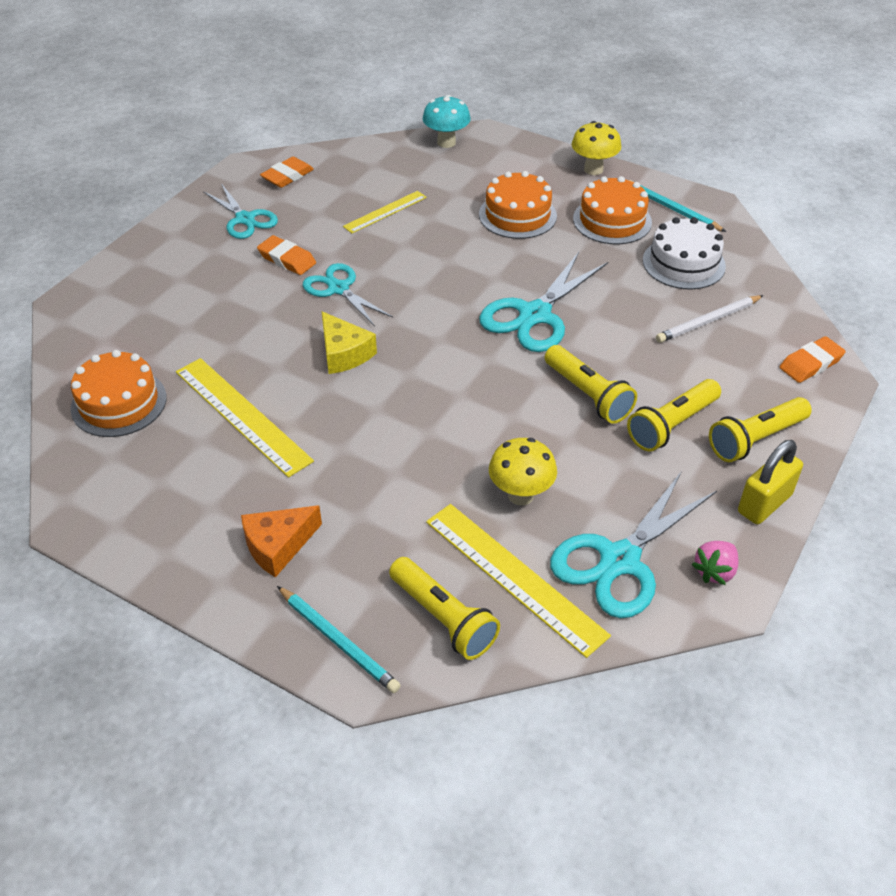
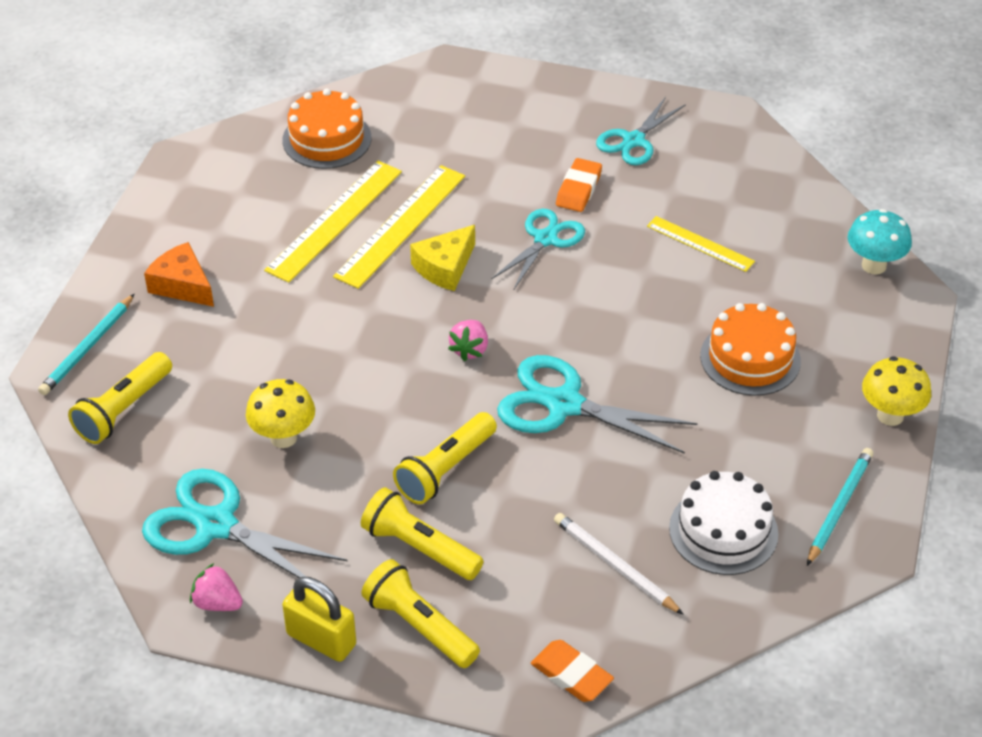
camera: 75 degrees right, 0 degrees up
(287, 176) = (729, 151): orange eraser -> none
(453, 356) = (470, 349): none -> pink strawberry
(514, 577) = (179, 450): yellow ruler -> yellow ruler (400, 225)
(612, 220) = (782, 449): orange cake -> none

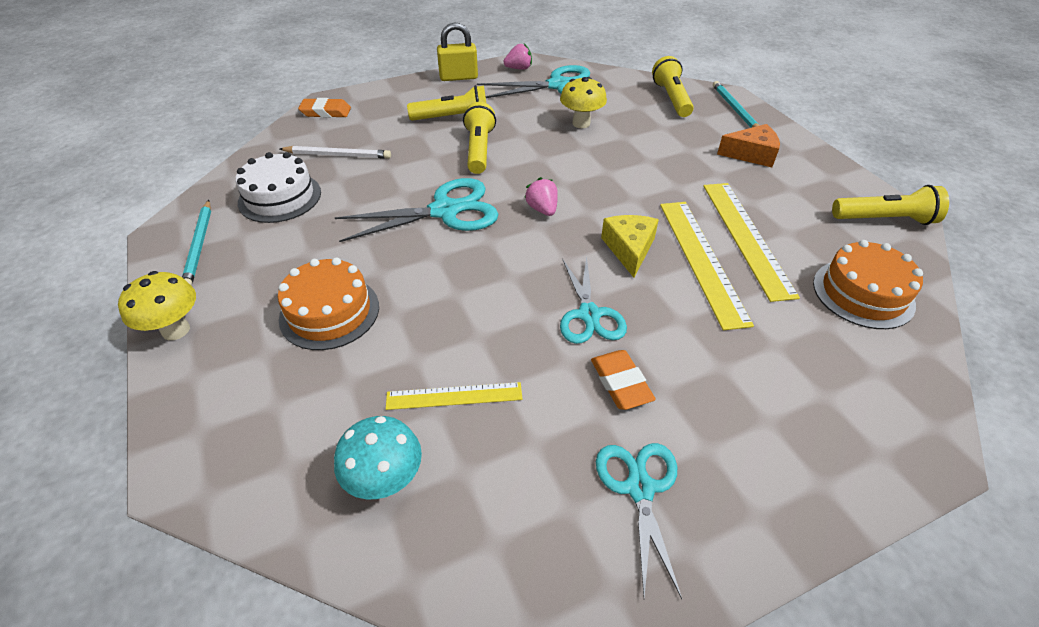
camera: 140 degrees right, 0 degrees up
(419, 626) = (419, 97): yellow flashlight -> yellow flashlight (884, 219)
(874, 265) = (247, 489): turquoise mushroom -> turquoise mushroom (386, 481)

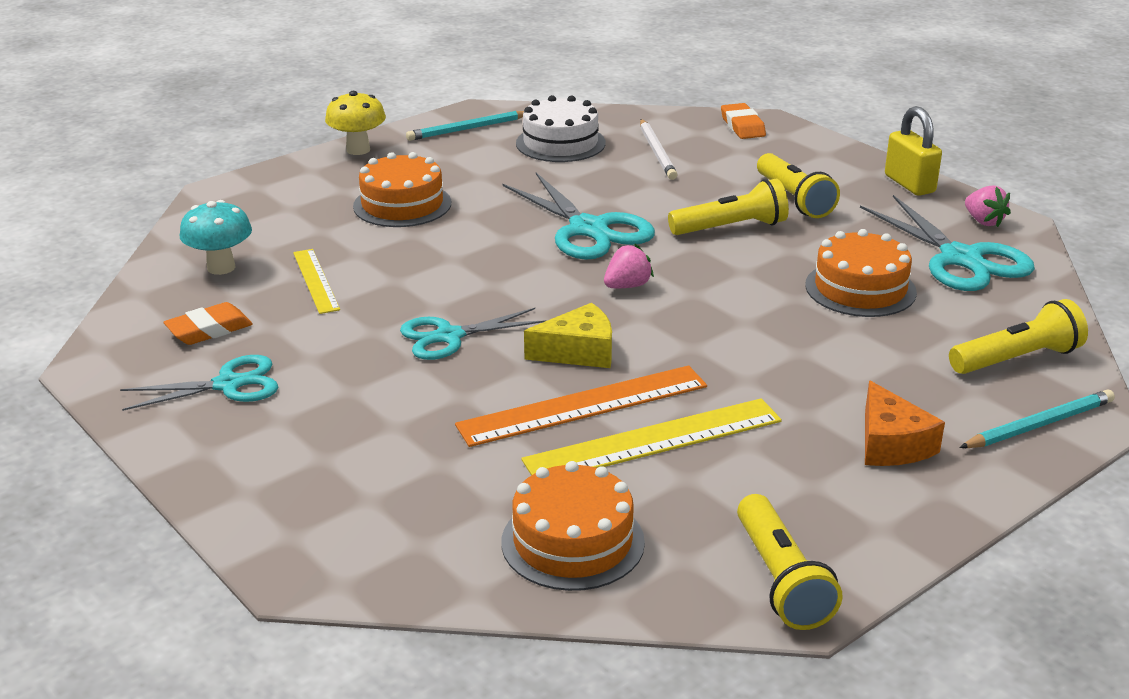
camera: 75 degrees right, 15 degrees down
(581, 123) = (860, 288): yellow mushroom -> orange cake
(620, 383) = (354, 364): orange eraser -> orange eraser (209, 329)
(701, 260) = (583, 405): yellow ruler -> orange ruler

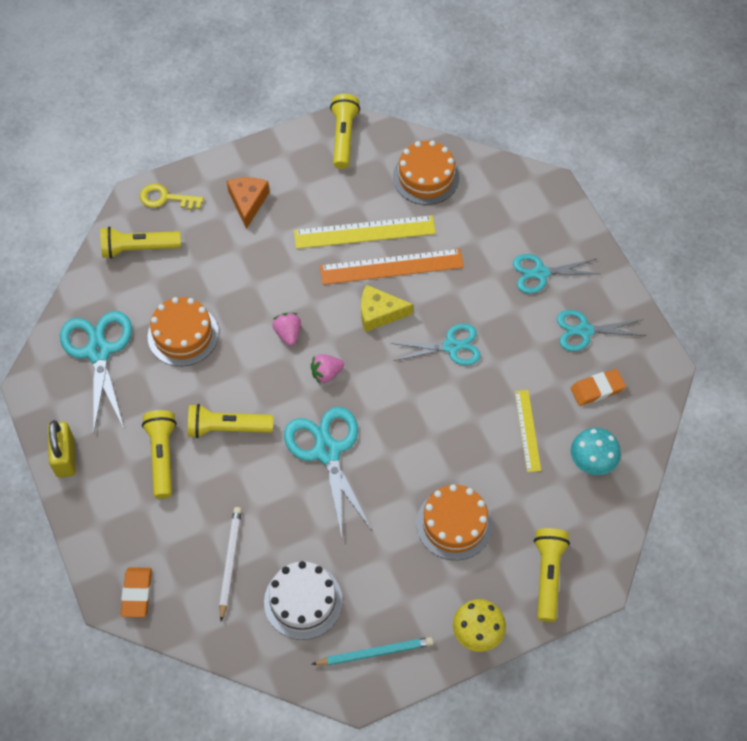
camera: 165 degrees left, 30 degrees up
(279, 189) = (548, 575): none -> yellow flashlight
(310, 440) = (540, 273): none -> turquoise scissors
(983, 221) = (50, 392): pink strawberry -> pink strawberry (288, 334)
(1039, 424) = (166, 198): turquoise pencil -> yellow key

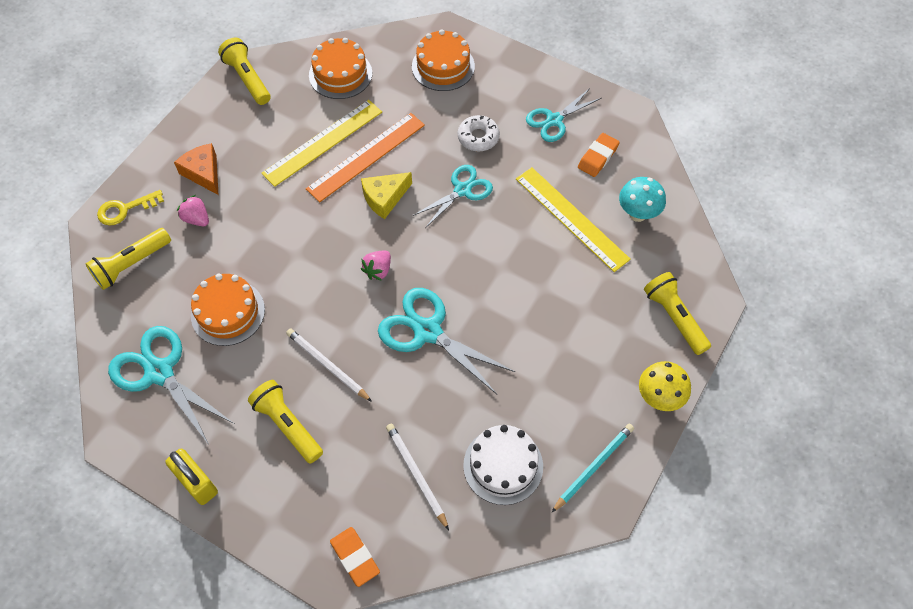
camera: 35 degrees left, 0 degrees up
(227, 428) = (327, 365): yellow flashlight -> white pencil
(288, 334) = (320, 258): pink strawberry -> pink strawberry (197, 219)
(454, 524) = (573, 324): orange cake -> orange cake (443, 66)
(502, 306) = (478, 137): none -> white donut
(527, 430) = (571, 218): yellow ruler -> yellow ruler, size x1.70
(540, 273) = (487, 97): turquoise scissors -> none

